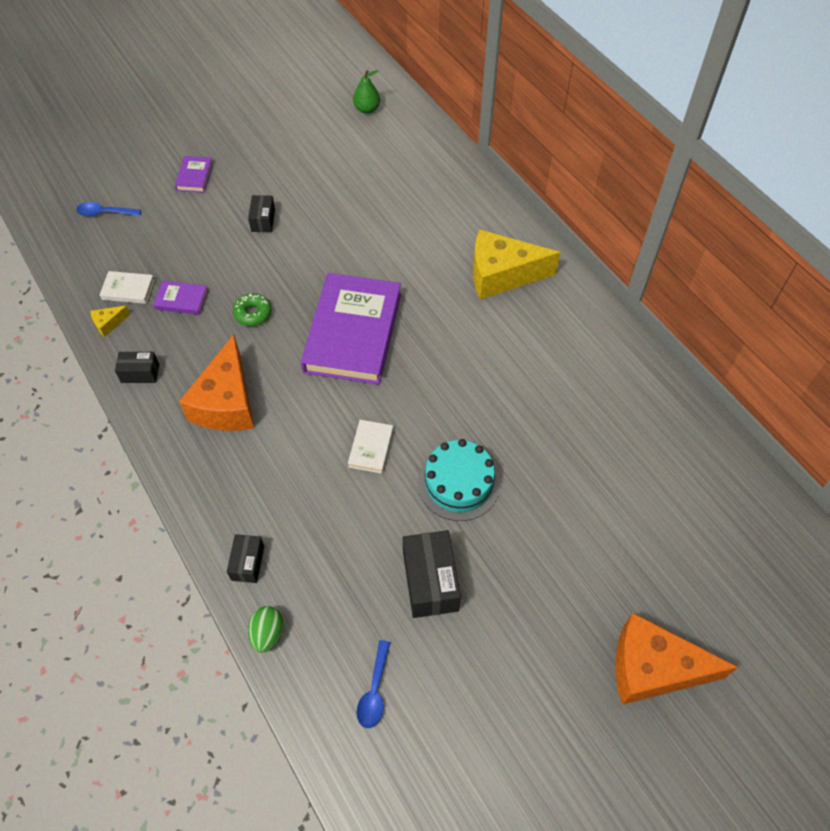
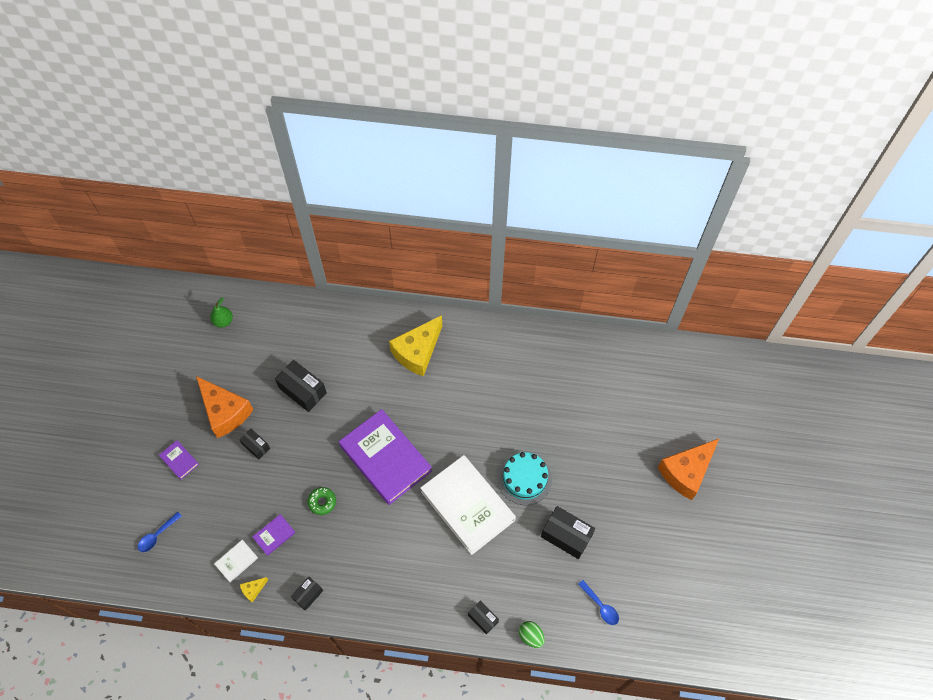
camera: 50 degrees left, 5 degrees up
(109, 324) = (253, 590): yellow cheese -> yellow cheese turned 45 degrees clockwise
(226, 402) = (372, 560): orange cheese -> orange cheese (225, 412)
(358, 214) = (302, 391): none -> black box
(371, 448) = (467, 506): white book -> white book, size x2.38

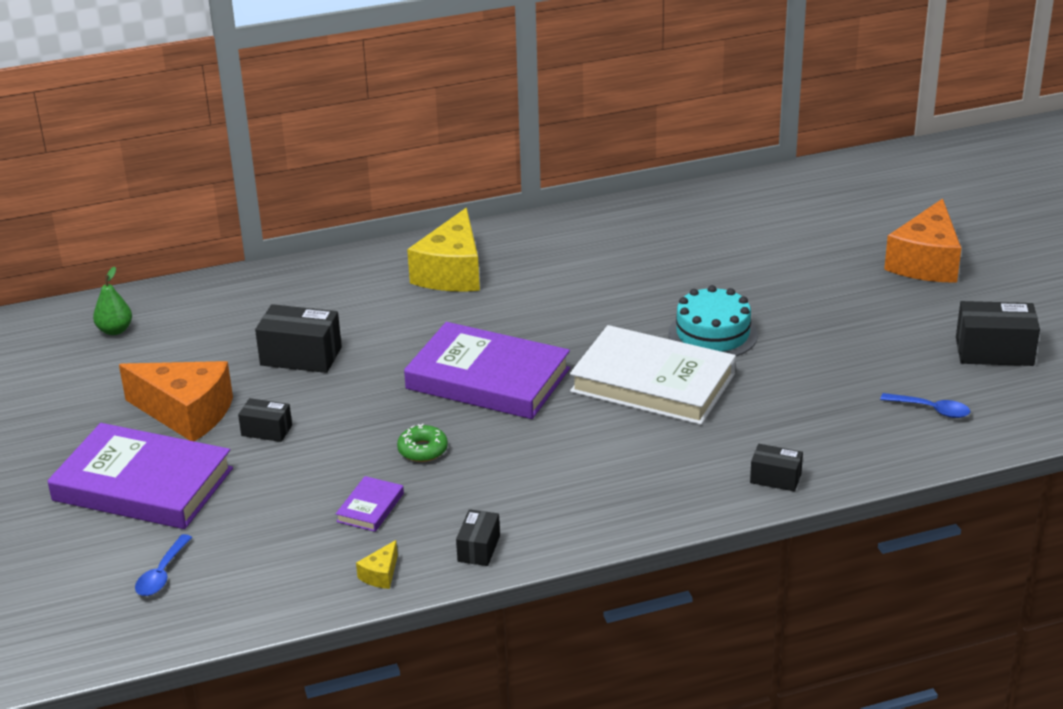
camera: 25 degrees left, 30 degrees down
(179, 460) = (143, 484): purple book -> purple book, size x2.38
(236, 561) = (327, 555): white book -> none
(531, 636) = (861, 470): green egg -> none
(566, 536) = (821, 364): black box -> black box (994, 351)

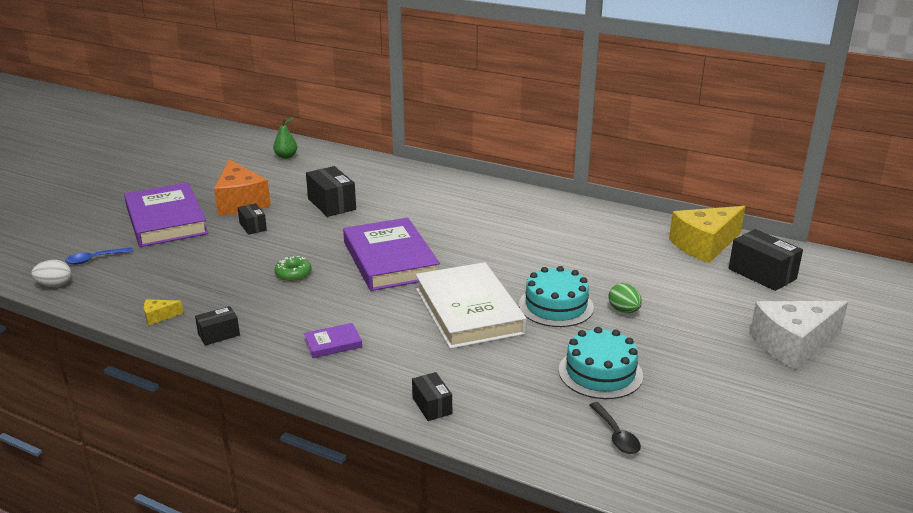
camera: 45 degrees right, 5 degrees down
(183, 626) = (54, 285): none -> white egg
(370, 507) = (219, 284): purple book -> purple book (333, 343)
(452, 272) = (475, 203): yellow cheese -> yellow cheese (704, 245)
(769, 305) = (624, 310): none -> green egg
(842, 369) = (600, 373): none -> turquoise cake
(926, 262) = (792, 345): orange cheese -> white cheese
(931, 410) = (616, 435): blue spoon -> black spoon
(994, 351) = (740, 429): black box -> black box (762, 274)

